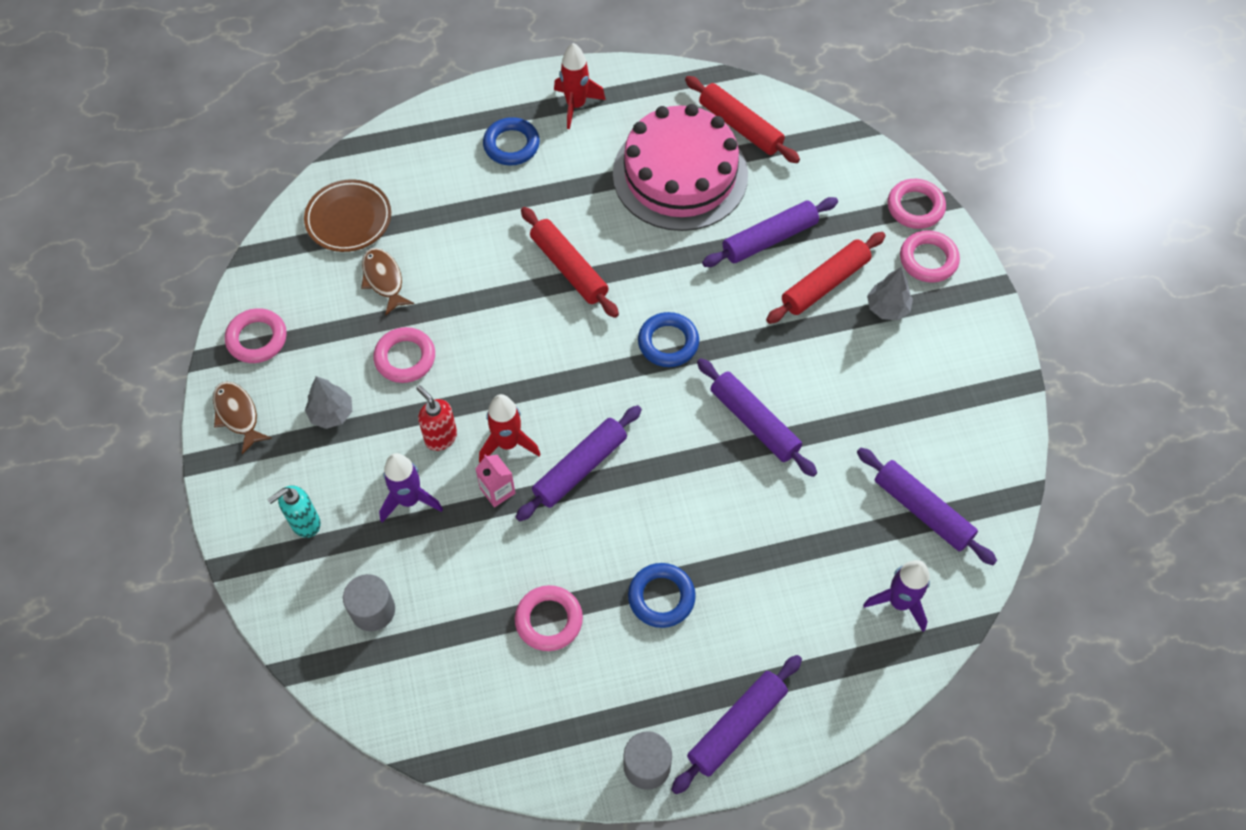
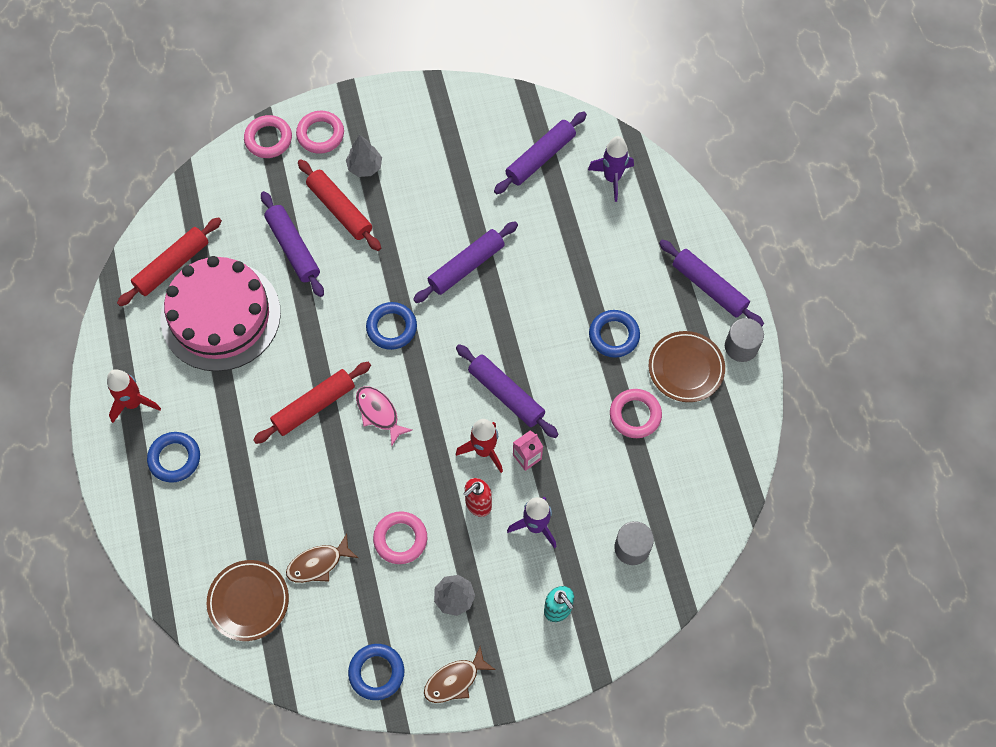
camera: 90 degrees left, 5 degrees up
(257, 339) = (376, 672): pink ring -> blue ring
(558, 332) = (379, 413): none -> pink fish
(614, 688) = (686, 368): none -> brown plate

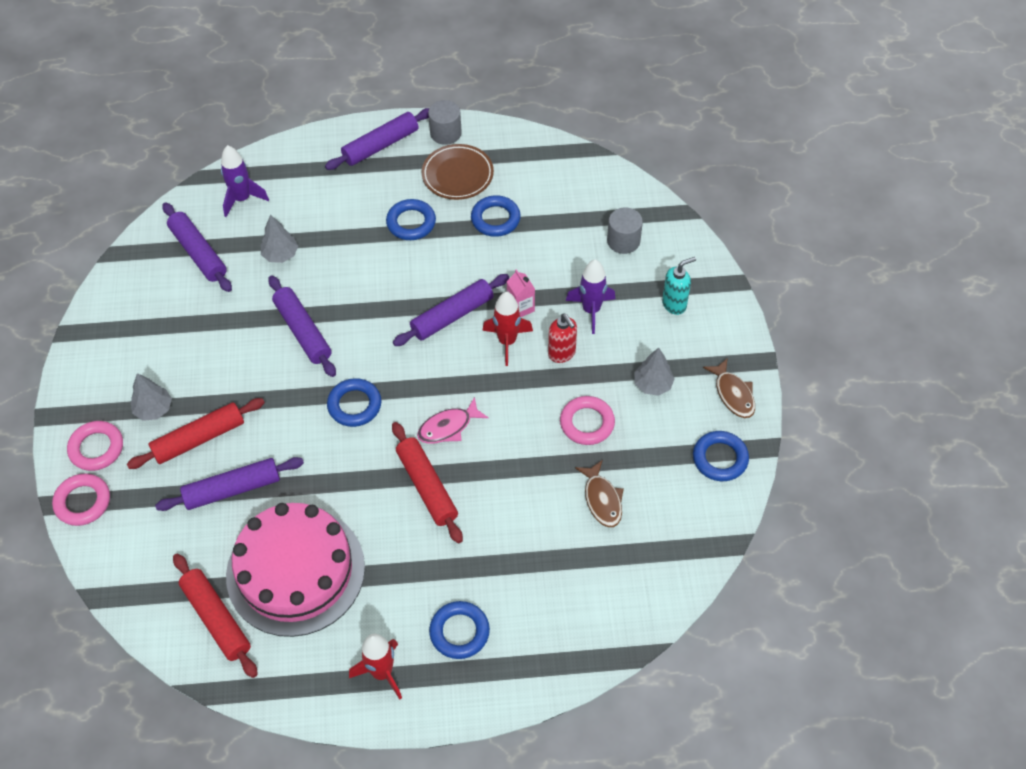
camera: 80 degrees left, 10 degrees down
(248, 601) = (634, 569): brown plate -> none
(551, 227) = (280, 254): none -> grey tree
(635, 415) = (495, 219): pink ring -> blue ring

